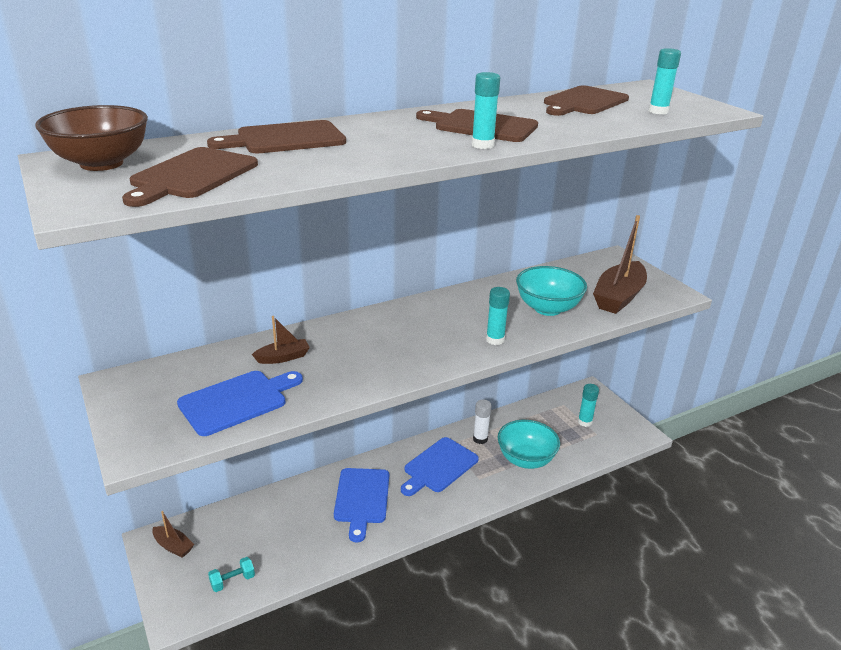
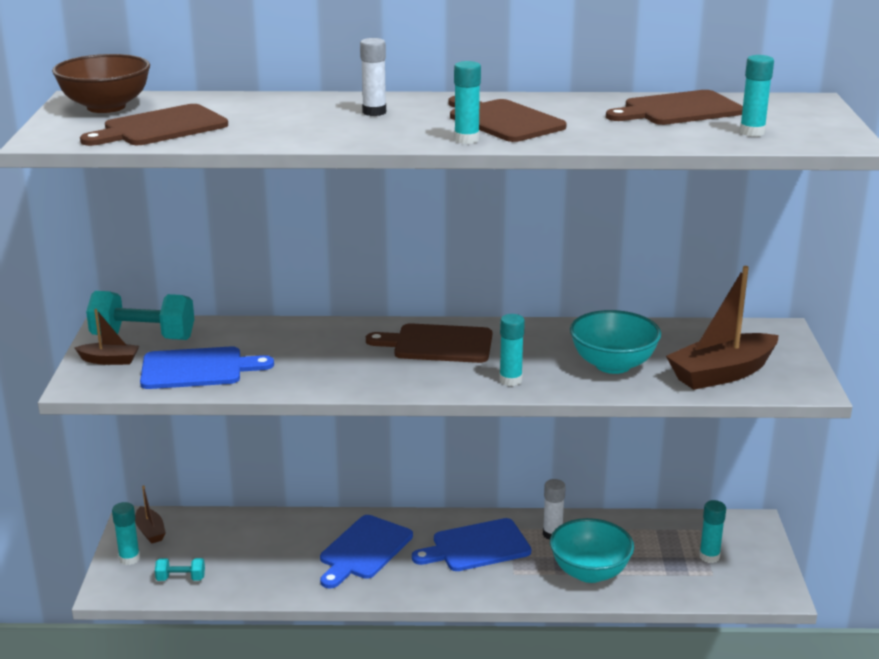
camera: 30 degrees right, 5 degrees down
(157, 384) = (143, 337): none -> turquoise dumbbell
(172, 580) = (129, 559): none -> turquoise glue stick
(283, 357) = (274, 343): brown boat -> brown boat (109, 360)
(285, 139) = (287, 107): brown cutting board -> brown cutting board (438, 344)
(370, 133) = (374, 112): none -> white glue stick

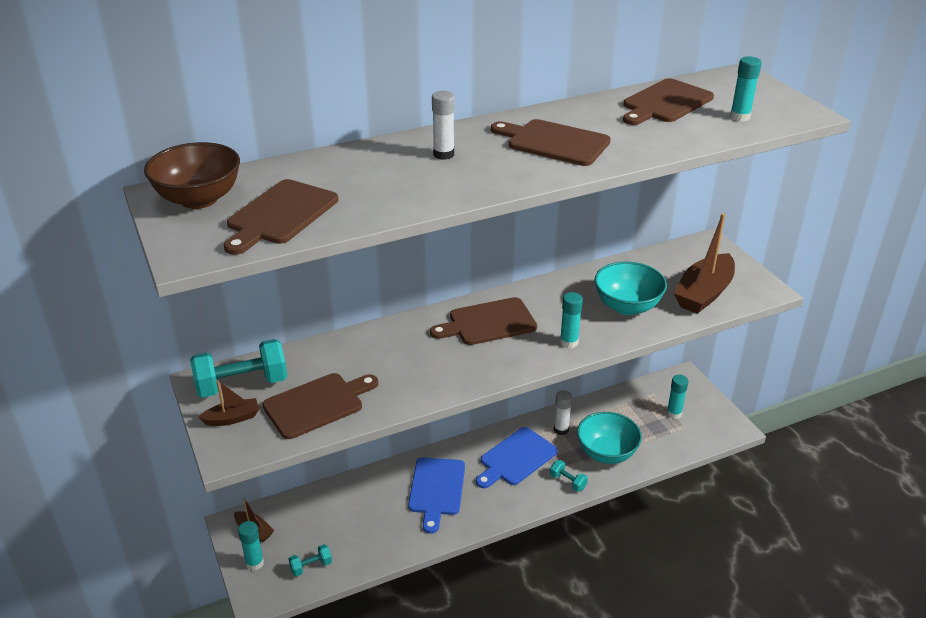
camera: 25 degrees left, 10 degrees up
(197, 369) = (317, 404): blue cutting board -> brown cutting board
(466, 139) = (551, 171): turquoise glue stick -> none
(519, 586) = (568, 482): none -> turquoise dumbbell

